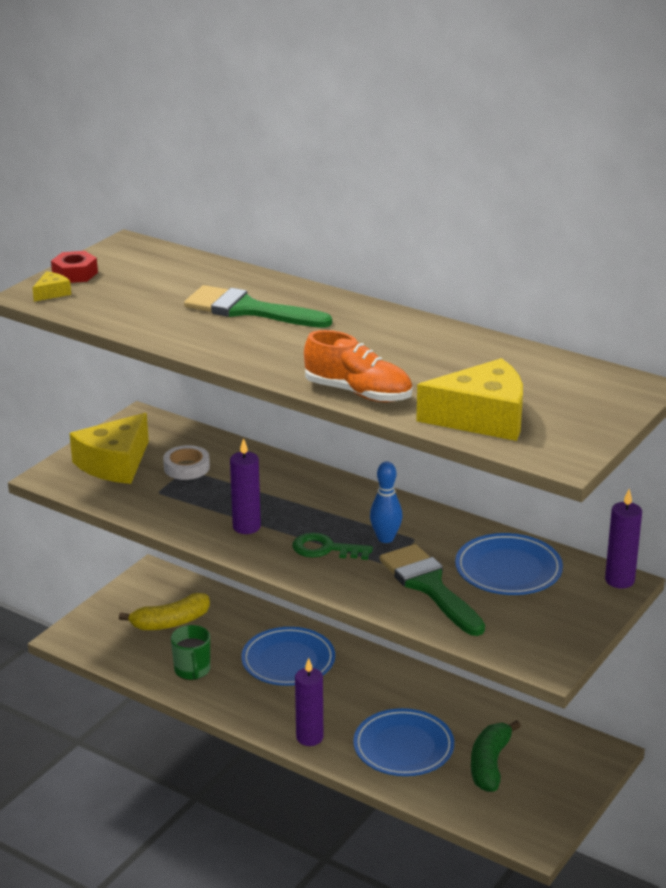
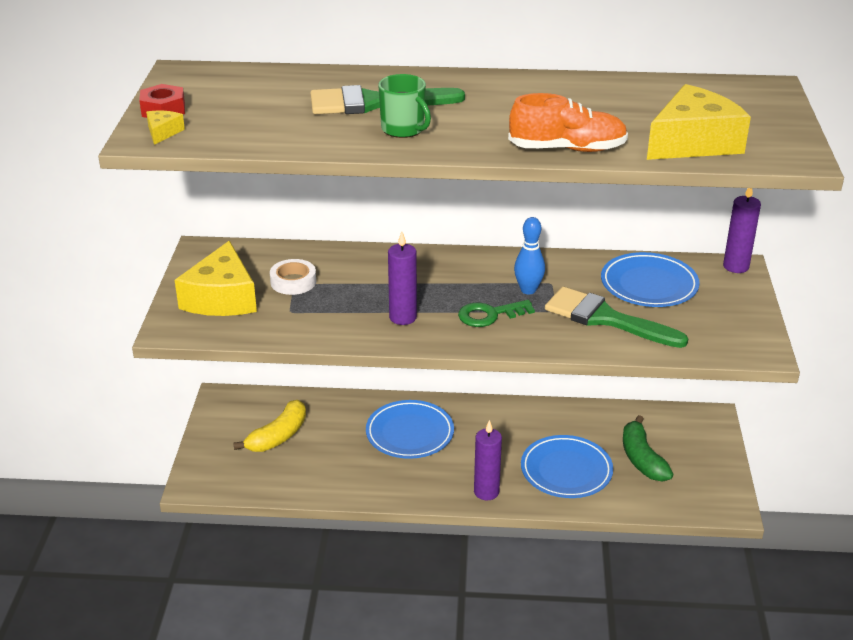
camera: 30 degrees left, 5 degrees up
(192, 670) = (336, 472): green mug -> green mug (403, 129)

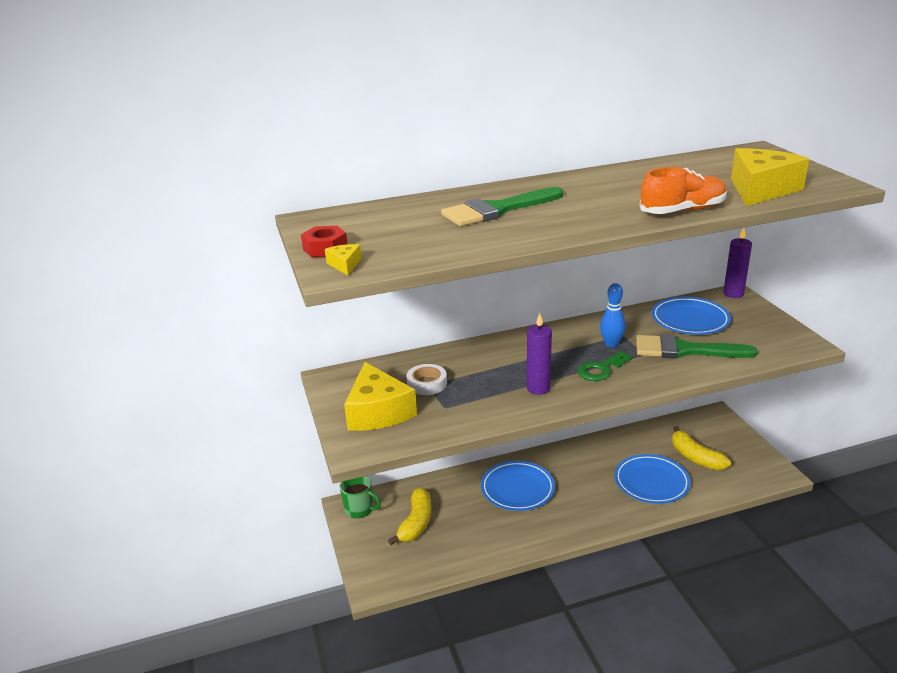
camera: 20 degrees left, 5 degrees down
(403, 129) = (544, 223): green mug -> green mug (359, 509)
(486, 492) = (608, 516): purple candle -> none
(642, 459) = (695, 457): green banana -> yellow banana

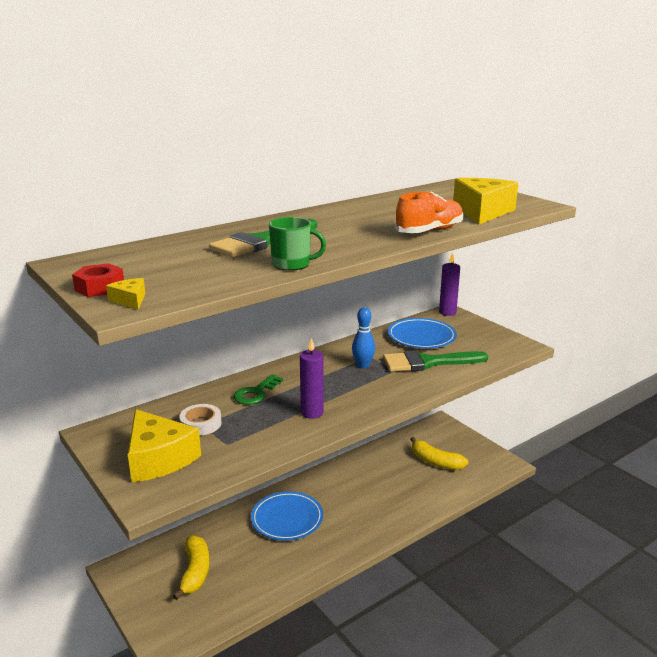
camera: 20 degrees left, 5 degrees down
(359, 509) = (131, 570): green mug -> green mug (292, 264)
(601, 369) = (362, 388): green key -> green key (255, 393)
(651, 482) = (406, 490): blue plate -> none

